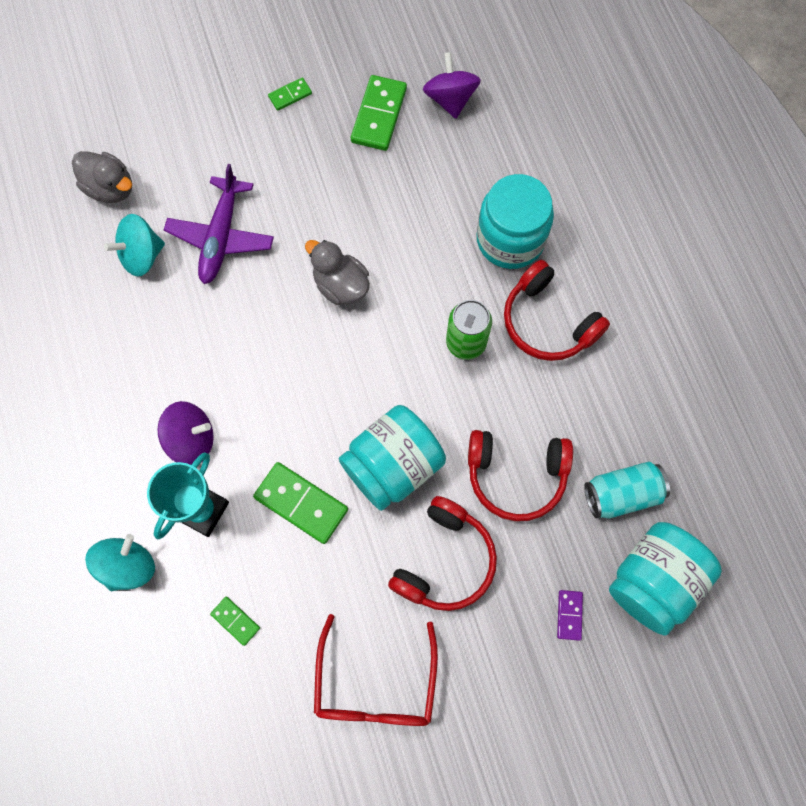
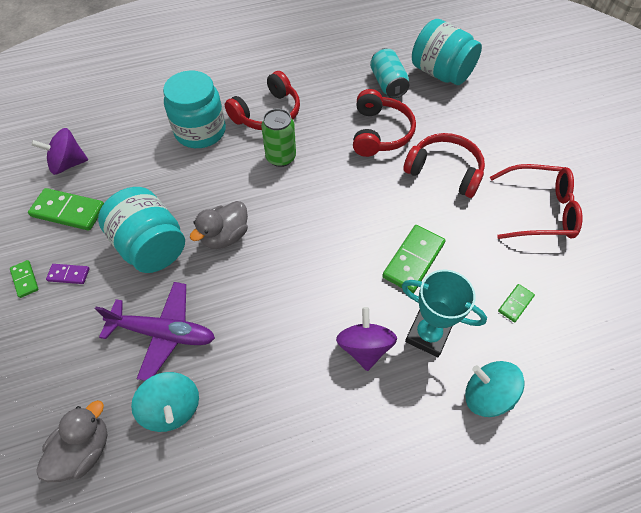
camera: 90 degrees left, 15 degrees down
(393, 466) = (378, 201): turquoise jar -> turquoise jar (151, 246)
(569, 615) = (469, 110): purple domino -> purple domino (69, 274)

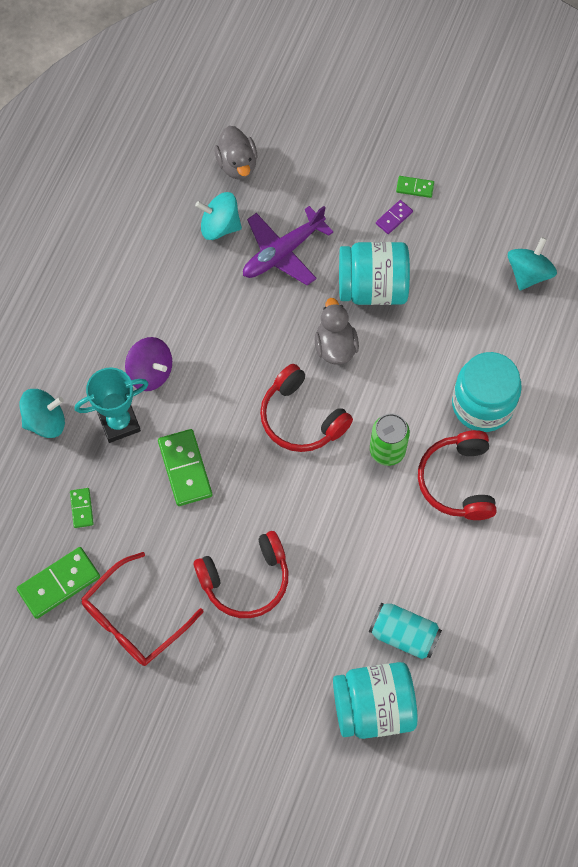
camera: 130 degrees right, 10 degrees up
(68, 164) = (528, 273): purple spinning top -> turquoise spinning top
(68, 211) = (466, 248): green domino -> green domino (59, 584)
(380, 133) = (342, 564): red headphones -> red headphones (301, 418)

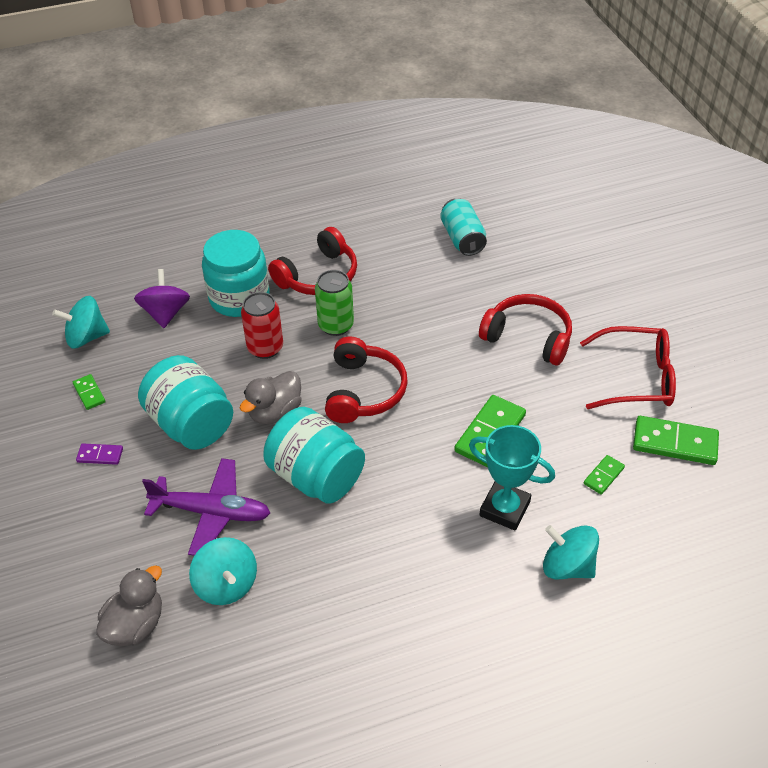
camera: 130 degrees left, 20 degrees down
(150, 372) = (434, 522): purple spinning top -> purple spinning top (165, 313)
(373, 707) = (526, 225): turquoise jar -> turquoise jar (316, 476)
(407, 384) = (265, 348): none -> red can
(415, 188) = (51, 461): green domino -> green domino (89, 393)

